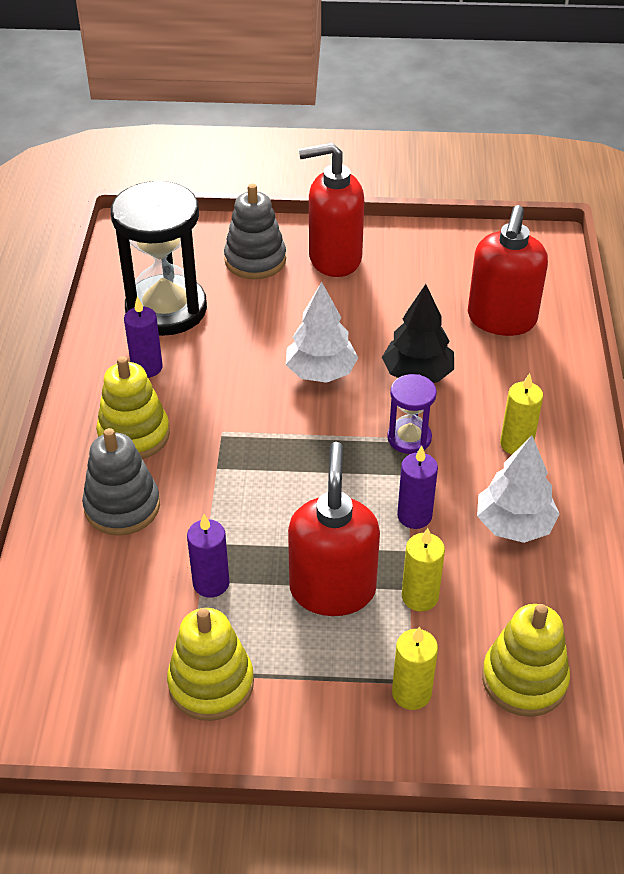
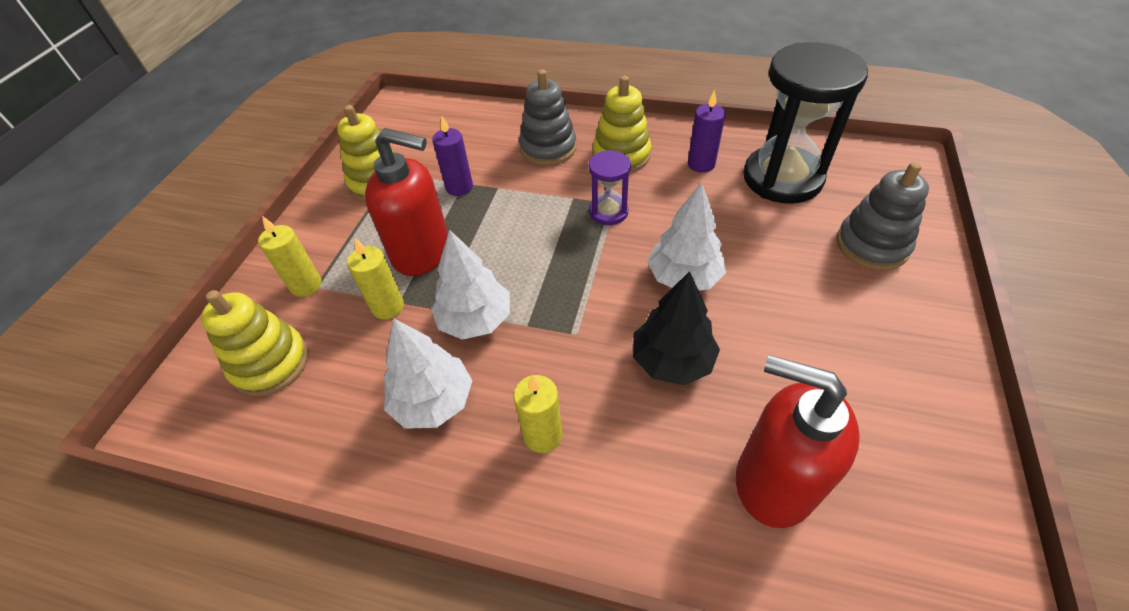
camera: 105 degrees right, 5 degrees up
(334, 258) = (887, 315): red soap dispenser -> none
(409, 438) = (576, 334): purple hourglass -> purple hourglass (608, 212)
(414, 516) = (475, 320): purple candle -> white tree

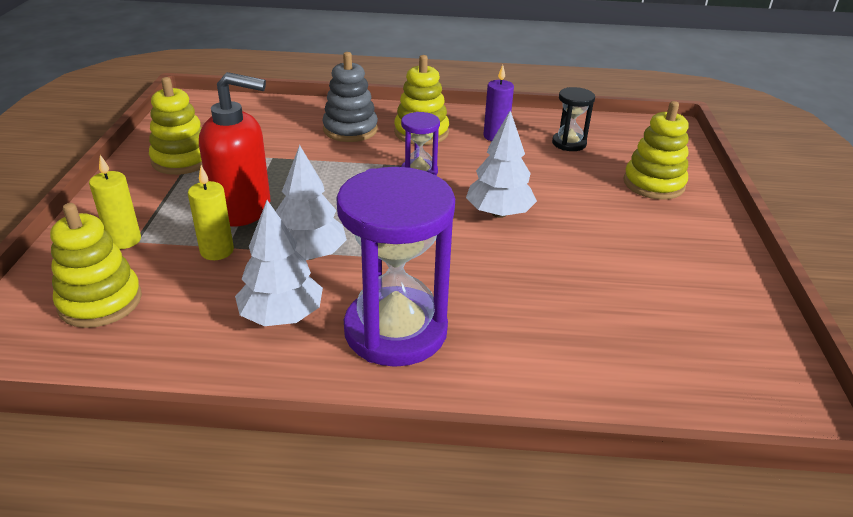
camera: 15 degrees left, 15 degrees down
(459, 187) = (269, 160): purple candle -> none
(542, 435) = (395, 330): yellow candle -> purple hourglass
(672, 360) = (502, 270): black tree -> none
(773, 481) = (609, 342): red soap dispenser -> none
(782, 178) = (569, 143): black hourglass -> black hourglass, size x0.49
(871, 245) = (653, 184): grey stacking toy -> yellow stacking toy

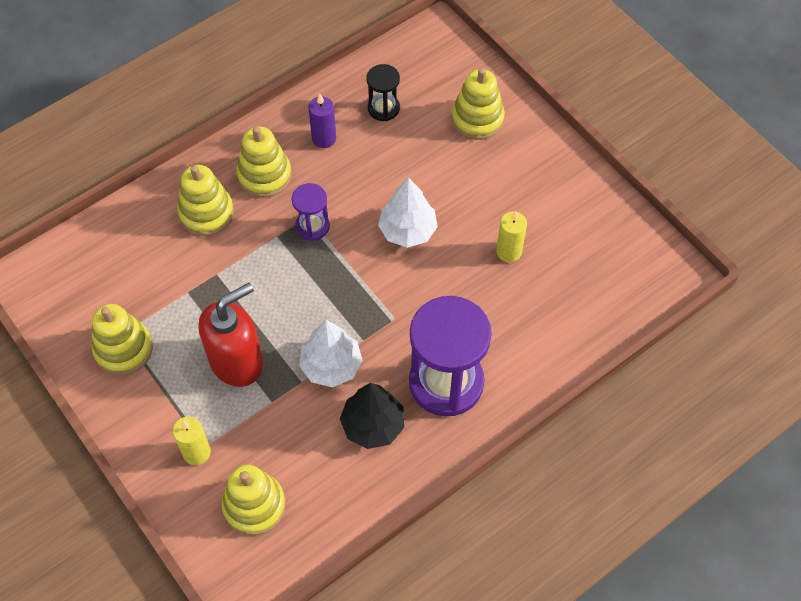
camera: 40 degrees left, 25 degrees up
(217, 251) = (270, 410): yellow candle -> yellow candle (509, 251)
(281, 316) = (373, 425): white tree -> black tree
(350, 129) = (206, 213): grey stacking toy -> yellow stacking toy

